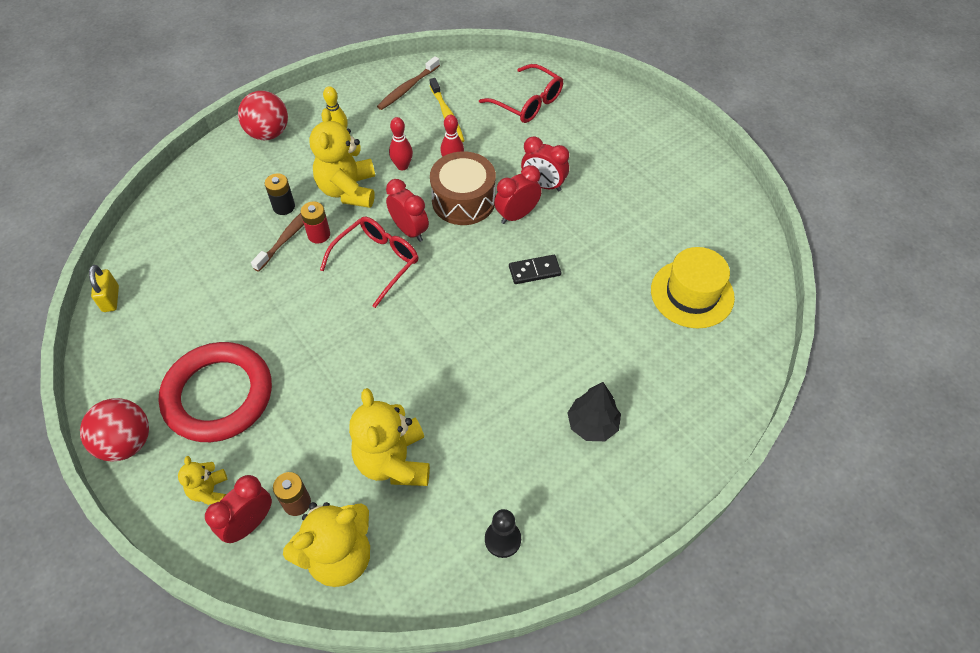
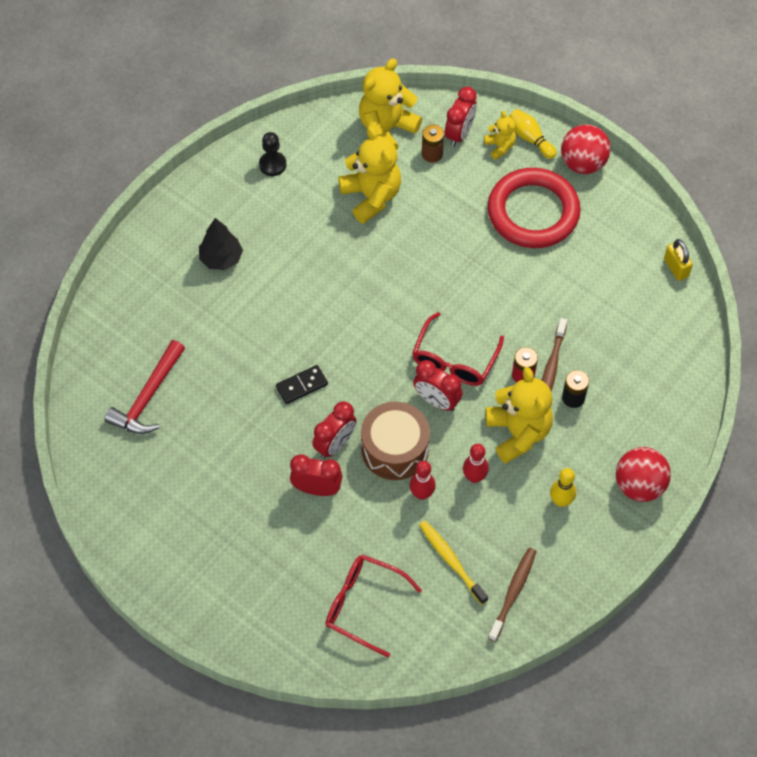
camera: 165 degrees right, 5 degrees up
(167, 493) = (530, 138): none -> yellow bowling pin
(692, 294) = (148, 397): yellow hat -> red hammer

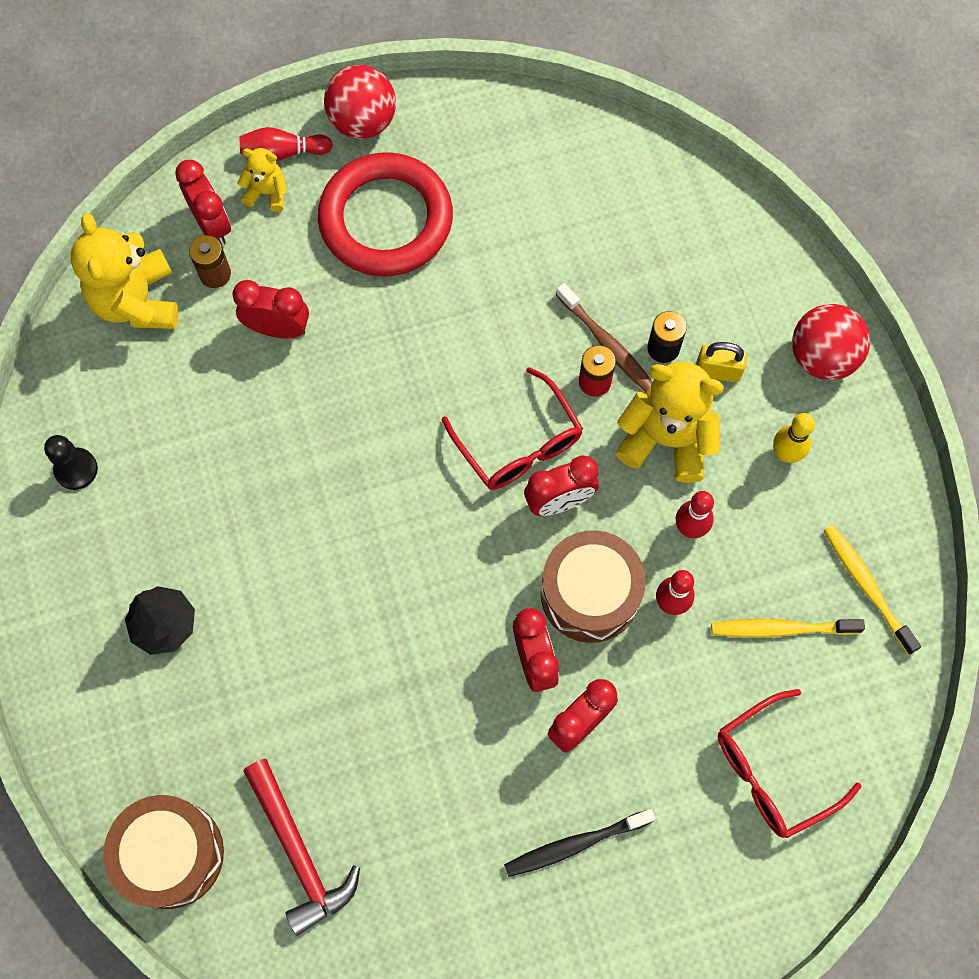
camera: 55 degrees left, 10 degrees up
(105, 339) = (171, 854): none -> brown drum
(248, 527) = (575, 844): none -> black toothbrush
(302, 386) = (424, 646): black domino -> none
(371, 196) = (219, 384): yellow teddy bear -> none
(425, 203) = (278, 328): none -> red clock
(513, 592) = (867, 586): brown toothbrush -> yellow toothbrush
(530, 138) = (283, 152): yellow bowling pin -> red bowling pin
(676, 268) = (576, 125): yellow padlock -> yellow padlock (717, 371)

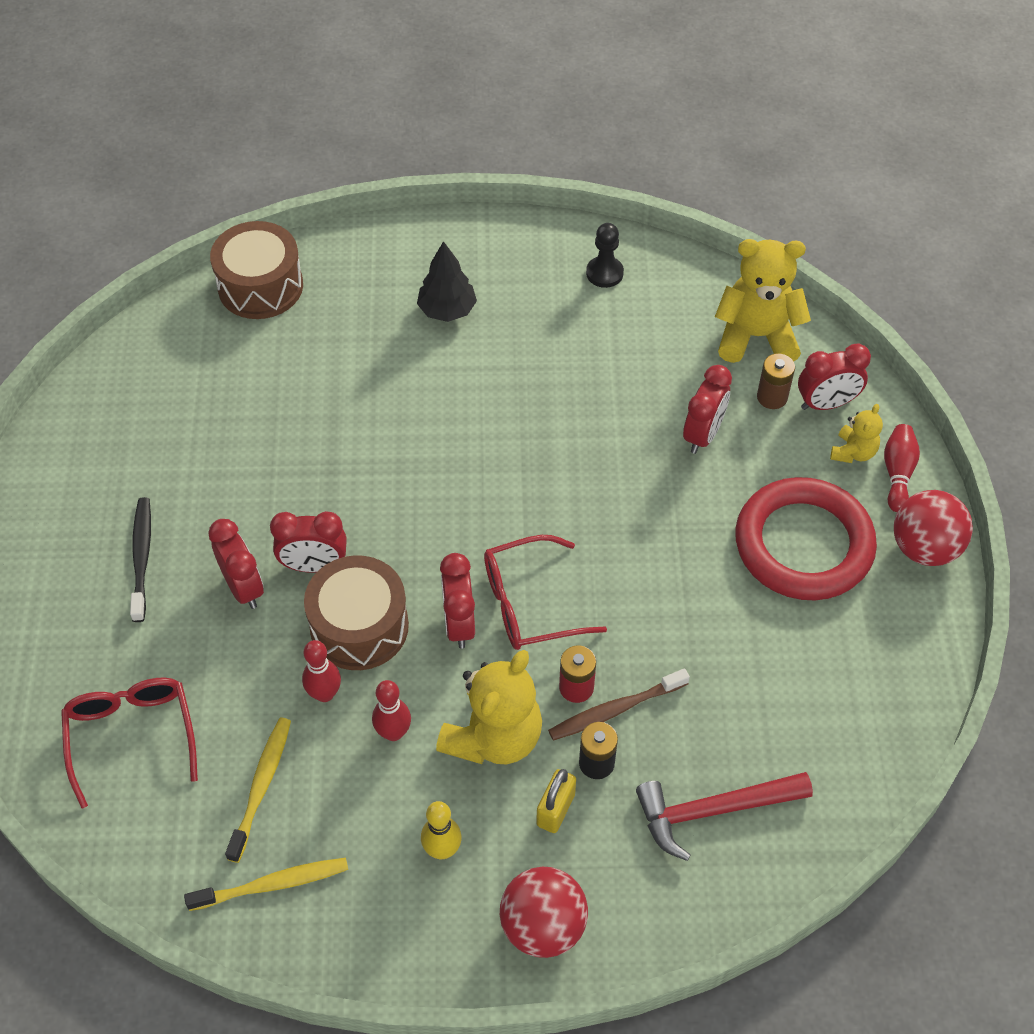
camera: 105 degrees right, 15 degrees down
(298, 852) = (225, 364): red hammer -> red hammer (713, 810)

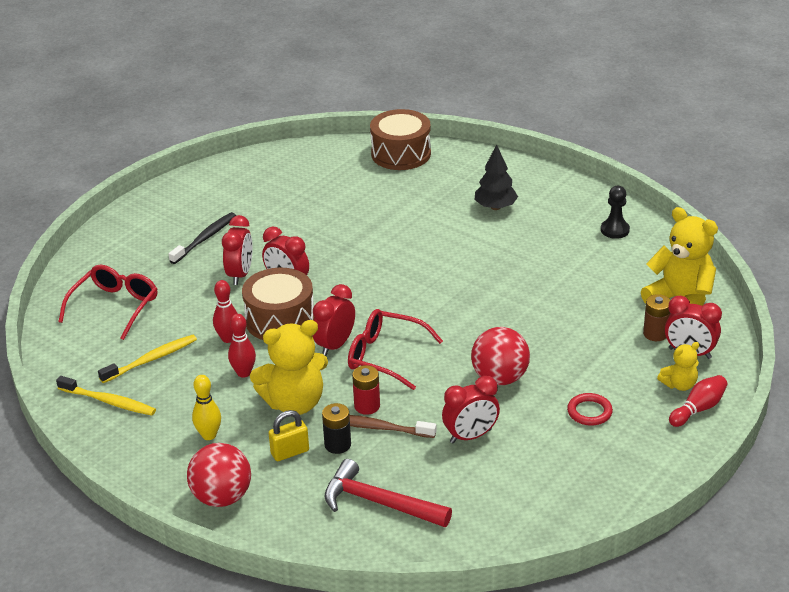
camera: 40 degrees right, 20 degrees down
(703, 435) = (586, 331): red clock -> red clock (470, 436)
(803, 544) = (589, 412): red ring -> red ring, size x0.40
(924, 548) = (672, 453): red ball -> red ball (500, 378)

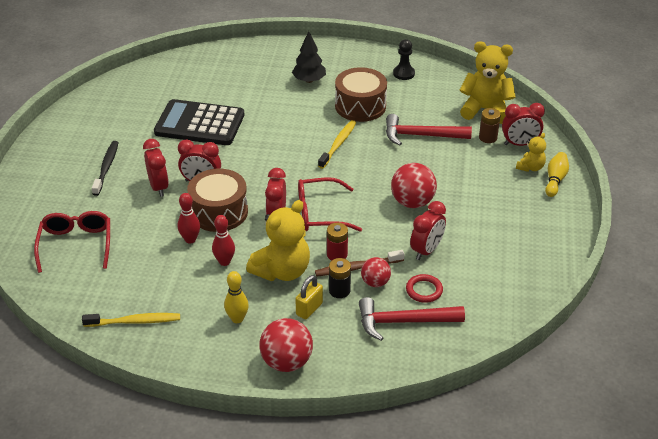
camera: 30 degrees left, 5 degrees up
(151, 359) = (142, 276): yellow toothbrush -> yellow toothbrush (338, 144)
(336, 221) = (199, 124): none -> black calculator
(383, 450) = (375, 282): none -> red ball
(401, 154) = (207, 60): brown drum -> brown drum (360, 106)
(574, 307) = (421, 135): none -> red hammer
(589, 412) = (490, 206): red ring -> red ring (424, 290)
(698, 409) = (555, 180): red bowling pin -> yellow bowling pin

